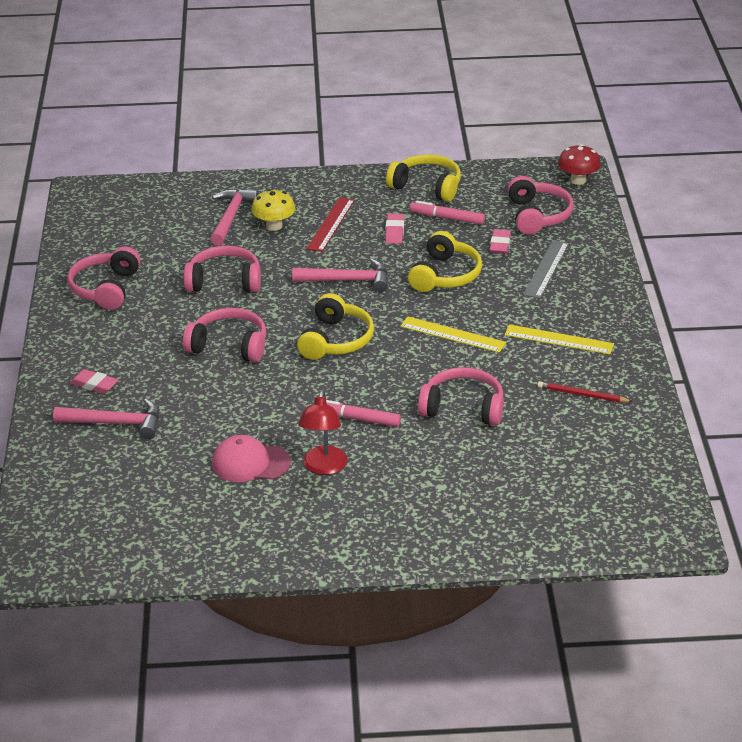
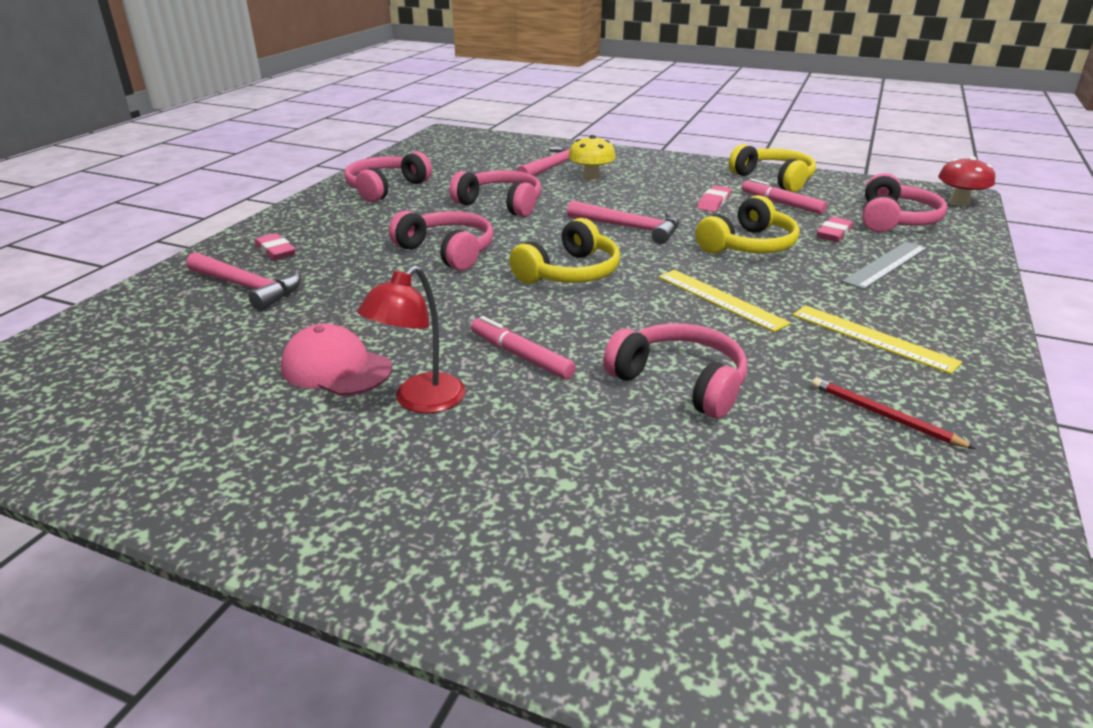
camera: 25 degrees right, 5 degrees down
(330, 224) = (649, 186): red ruler -> none

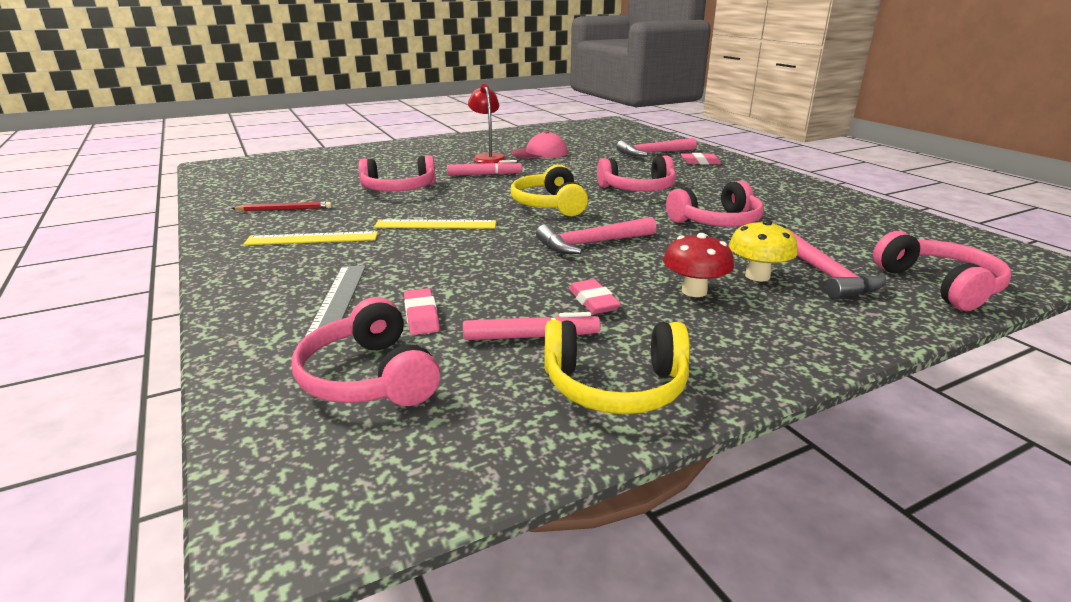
camera: 130 degrees right, 5 degrees down
(385, 188) = (809, 200): pink headphones -> pink headphones (939, 285)
(748, 245) = (479, 268): yellow headphones -> none
(959, 202) = (283, 493): red mushroom -> red mushroom (694, 291)

